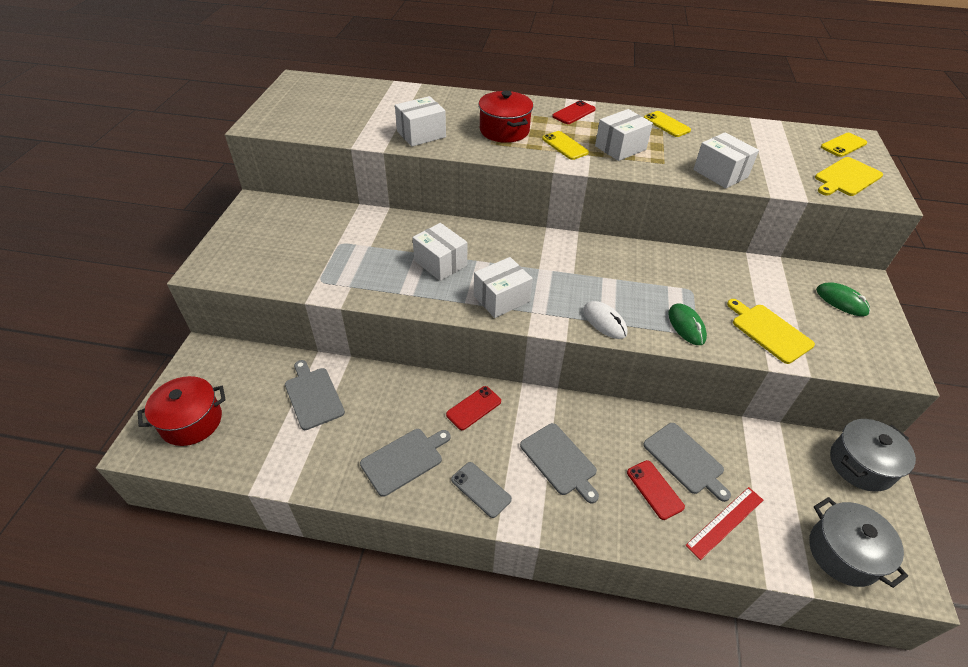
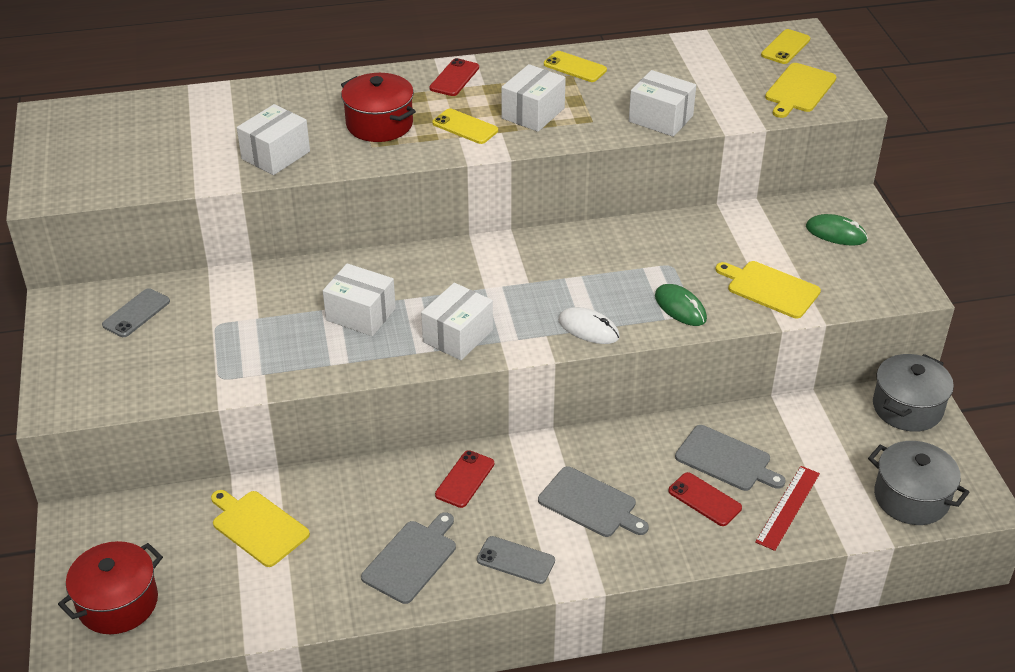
camera: 20 degrees left, 5 degrees down
(295, 221) = (136, 313): none -> grey phone
(313, 396) = (258, 527): grey cutting board -> yellow cutting board

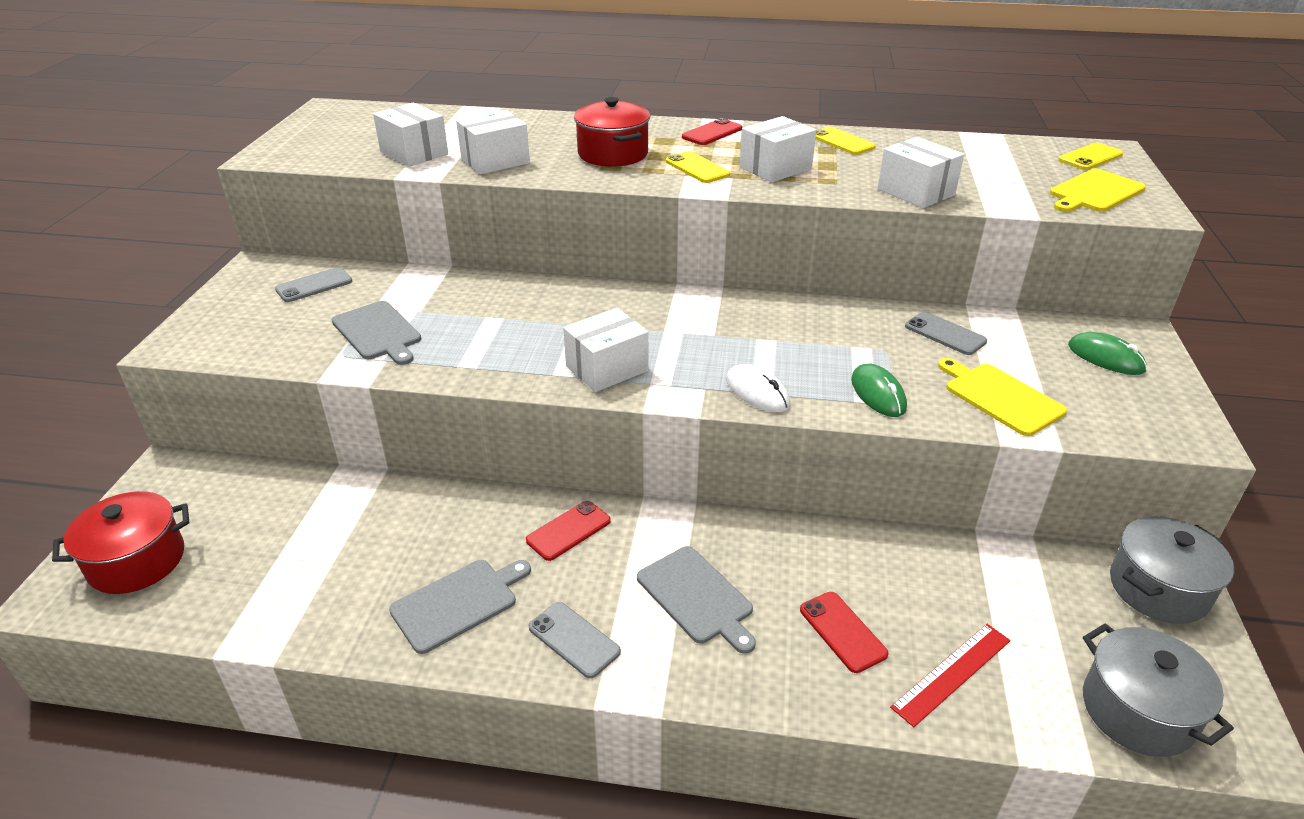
camera: 20 degrees right, 5 degrees down
(258, 527) = (326, 522): yellow cutting board -> none
(361, 314) = (520, 328): white box -> white box (414, 153)
(711, 238) = (945, 334): none -> grey phone
(726, 460) = (889, 590): grey cutting board -> grey cutting board (378, 332)

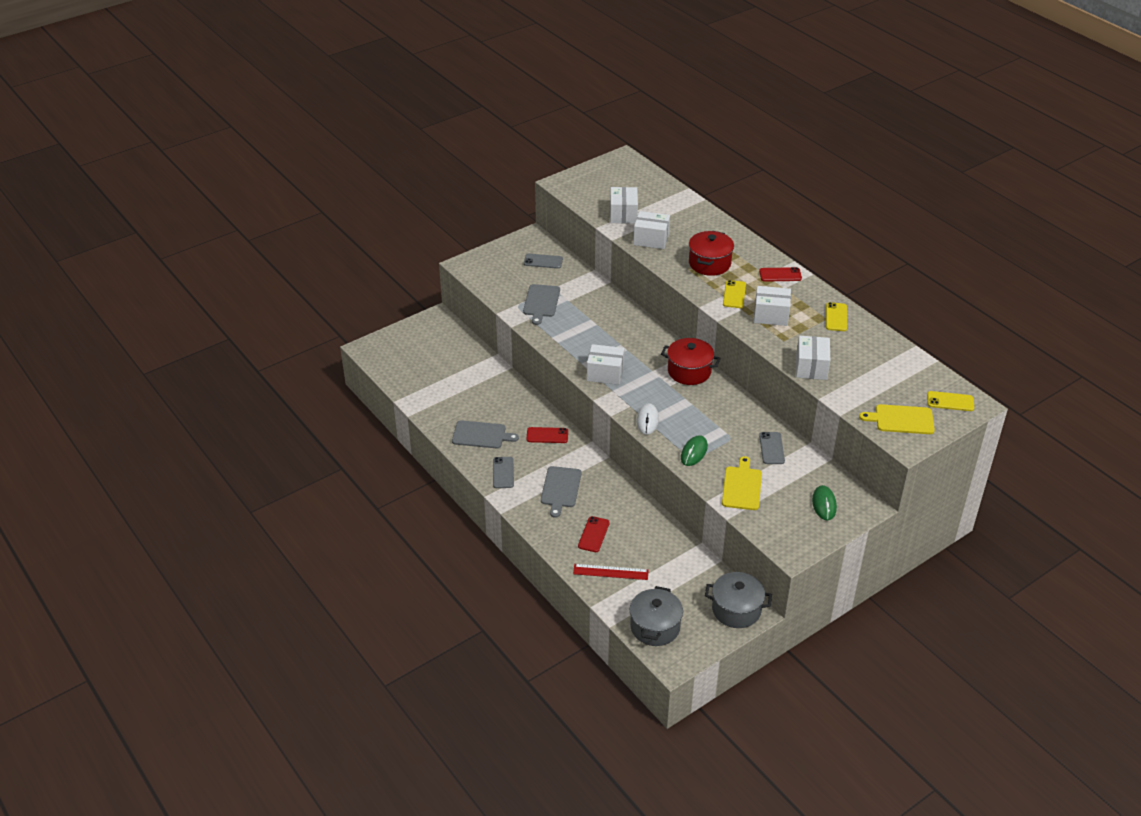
camera: 45 degrees right, 5 degrees up
(137, 561) = (399, 351): red pot -> red pot (689, 371)

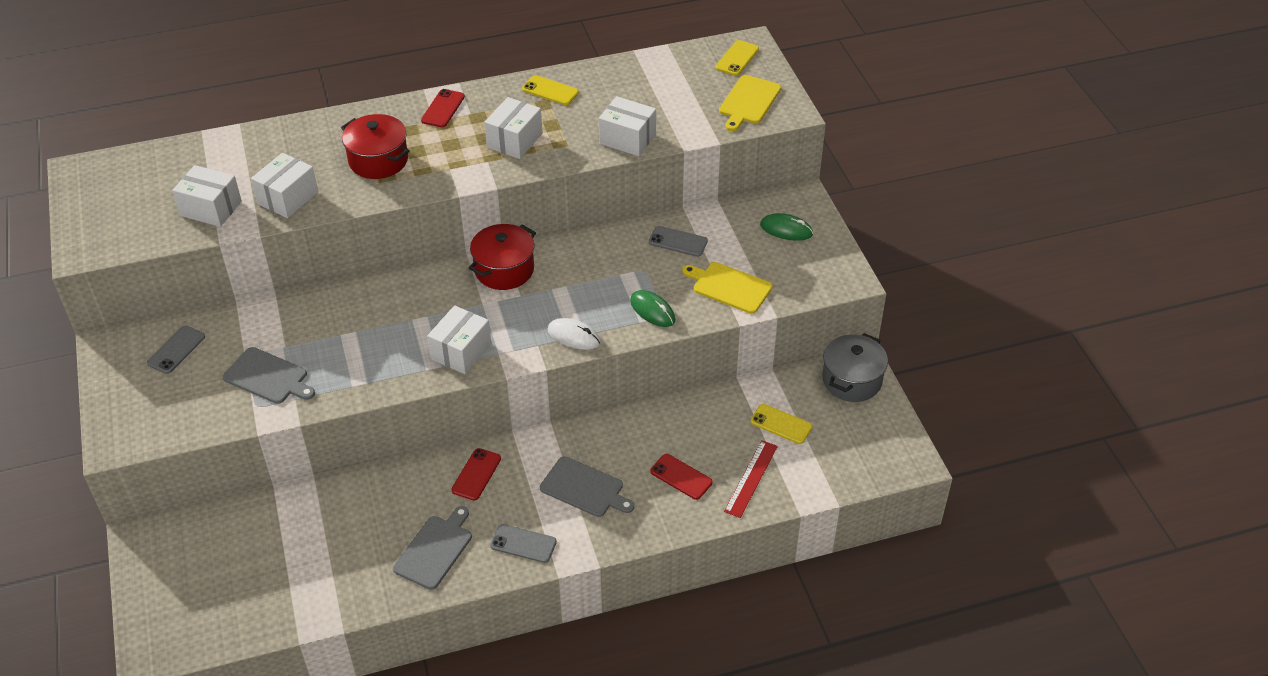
camera: 70 degrees left, 5 degrees up
(655, 627) = (854, 462): grey pot -> none
(734, 294) = (455, 158): yellow phone -> yellow phone (781, 424)

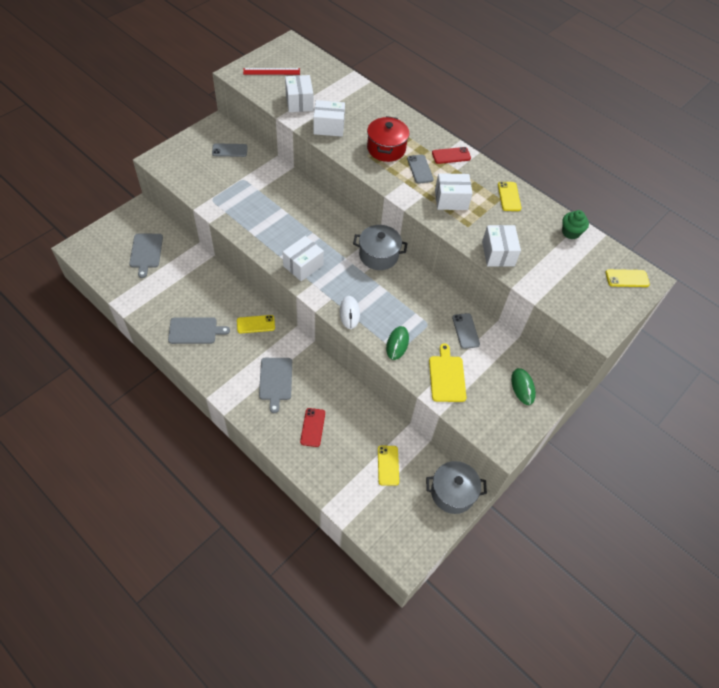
camera: 55 degrees right, 10 degrees up
(268, 377) = (233, 194): grey cutting board -> grey cutting board (146, 252)
(461, 351) = (303, 265): white box -> white box turned 45 degrees counterclockwise
(476, 474) = (256, 324): red phone -> yellow phone
(504, 270) = (378, 255): red pot -> grey pot
(523, 543) = (220, 369): grey phone -> grey phone (420, 169)
(643, 68) = (570, 232): none -> green cupcake
(748, 101) = (589, 303): yellow cutting board -> none
(751, 478) = (334, 467): red ruler -> red ruler (271, 71)

